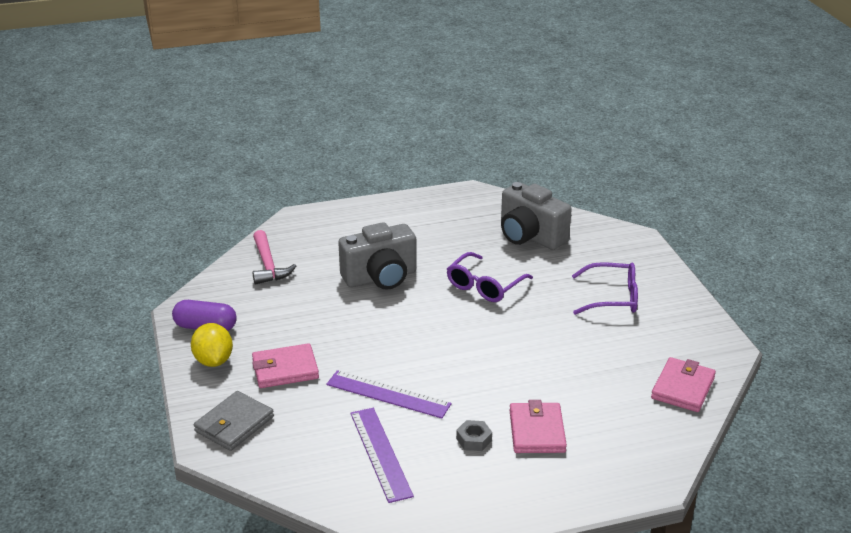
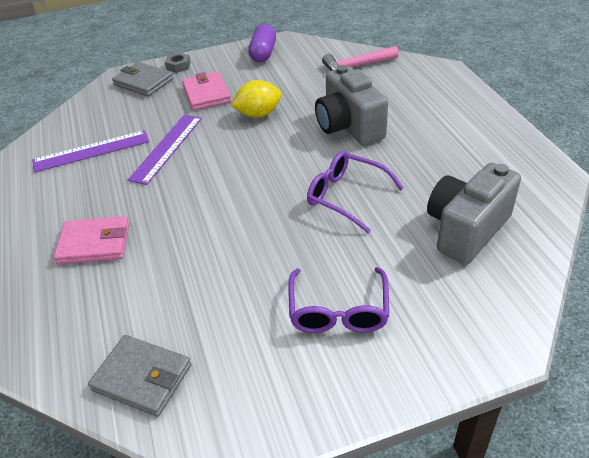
camera: 90 degrees right, 10 degrees up
(213, 361) = (220, 63): yellow lemon -> yellow lemon (258, 114)
(474, 439) = (94, 202): grey nut -> grey nut (178, 66)
(682, 388) = (142, 377): pink wallet -> grey wallet

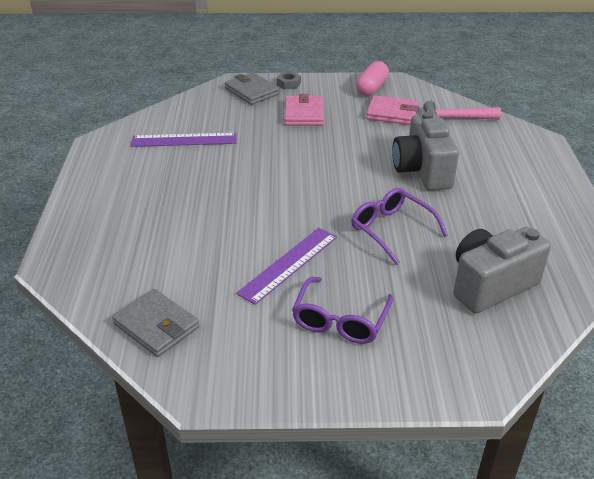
camera: 15 degrees right, 5 degrees down
(94, 243) = (158, 215): pink wallet -> pink wallet (392, 113)
(167, 148) = (249, 152): purple ruler -> purple ruler (289, 264)
(258, 114) = (343, 141): yellow lemon -> none
(263, 53) = (371, 88): purple capsule -> pink capsule

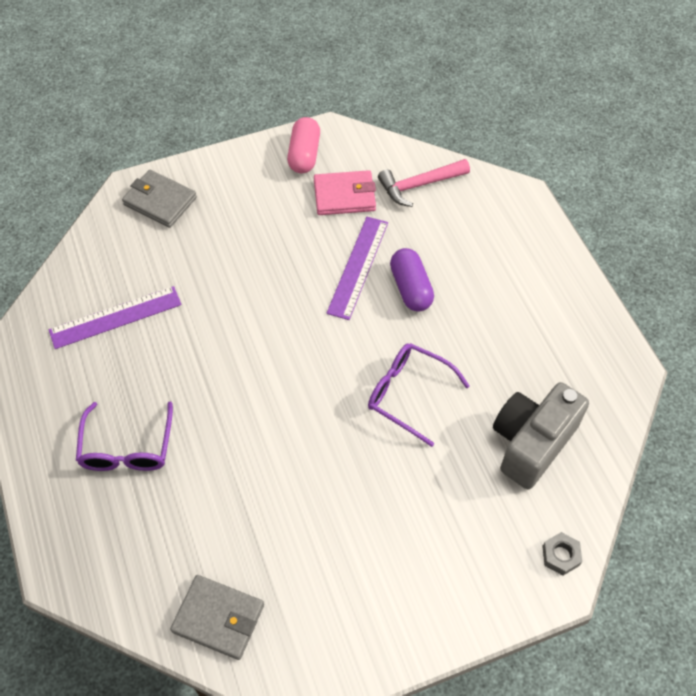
camera: 20 degrees left, 20 degrees up
(288, 84) = (200, 173): grey nut -> grey nut (560, 555)
(289, 264) = (320, 482): purple ruler -> purple ruler (358, 267)
(303, 114) = (240, 226): pink wallet -> none
(340, 320) = (402, 543): purple glasses -> purple glasses (127, 447)
(422, 171) = (410, 288): grey camera -> purple capsule

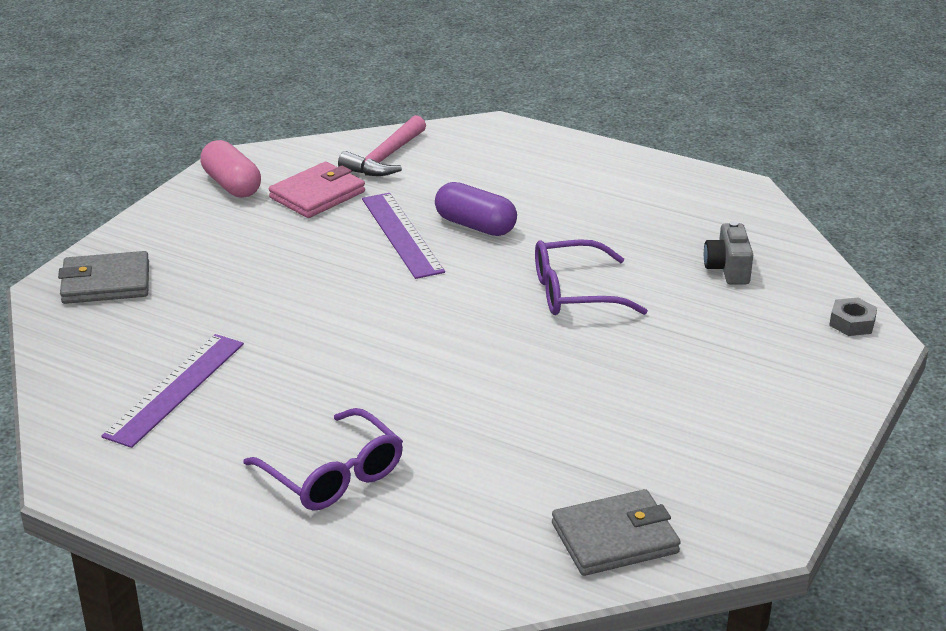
camera: 40 degrees left, 25 degrees down
(531, 443) = (727, 269): grey camera -> grey camera, size x0.53

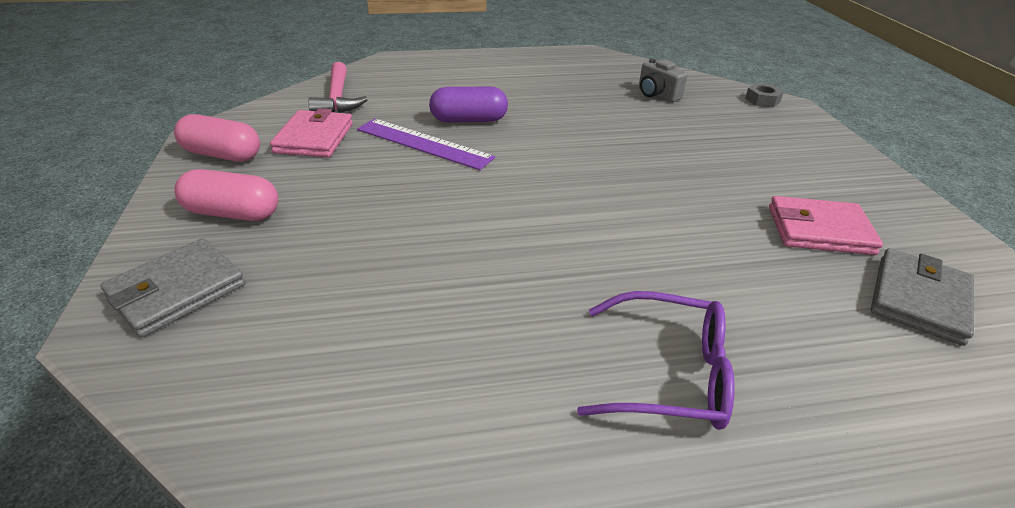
camera: 40 degrees left, 5 degrees up
(175, 389) = (396, 370): purple ruler -> none
(190, 240) = (233, 213): none -> pink capsule
(574, 293) = (599, 138): purple glasses -> none
(636, 457) = (819, 230): none -> pink wallet

